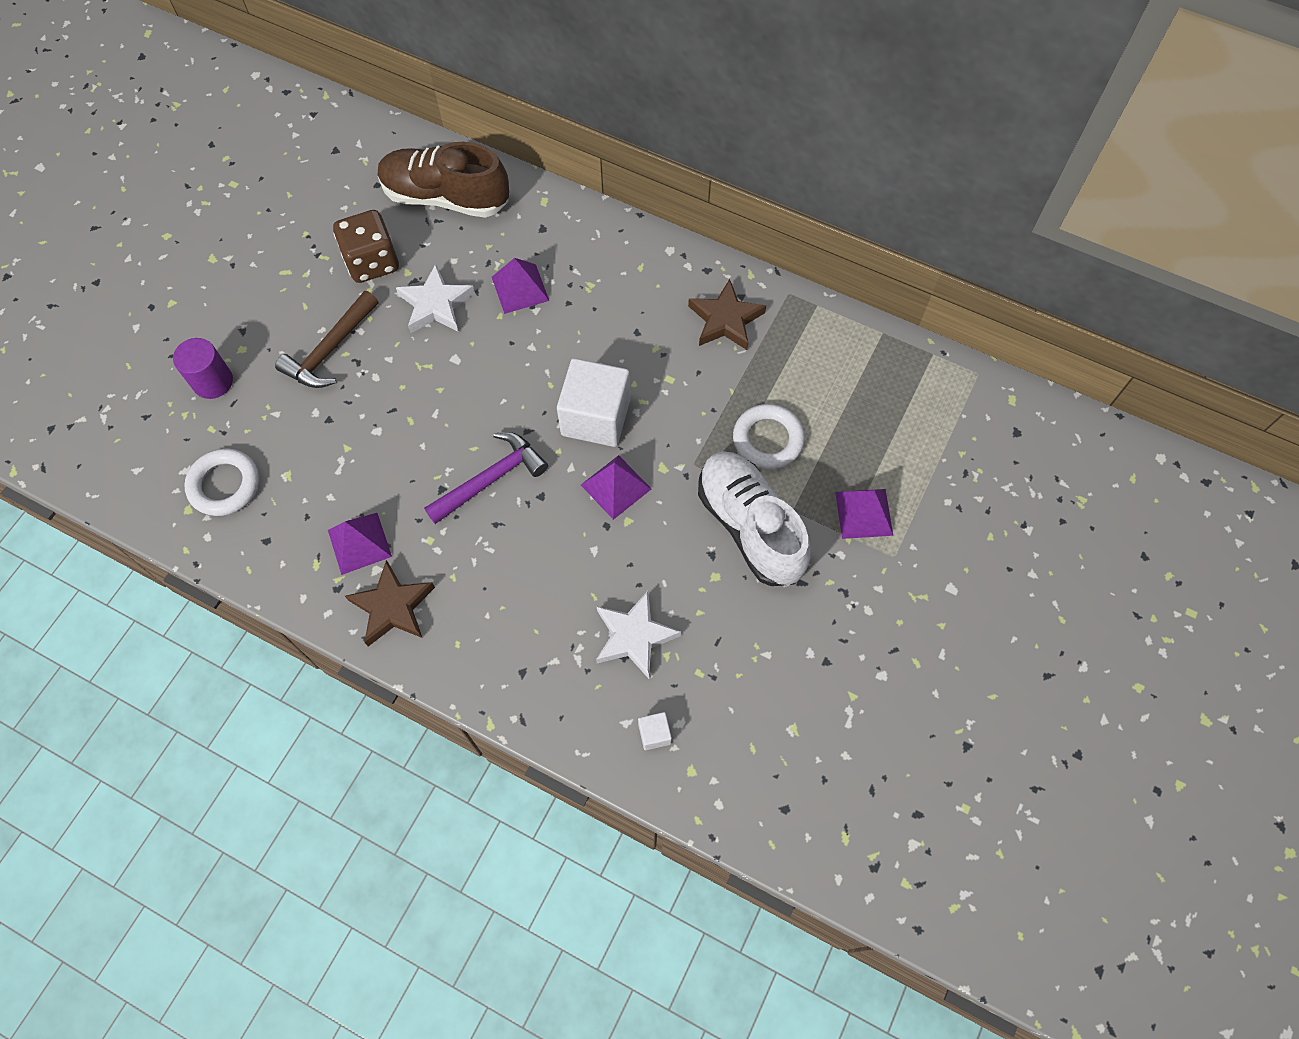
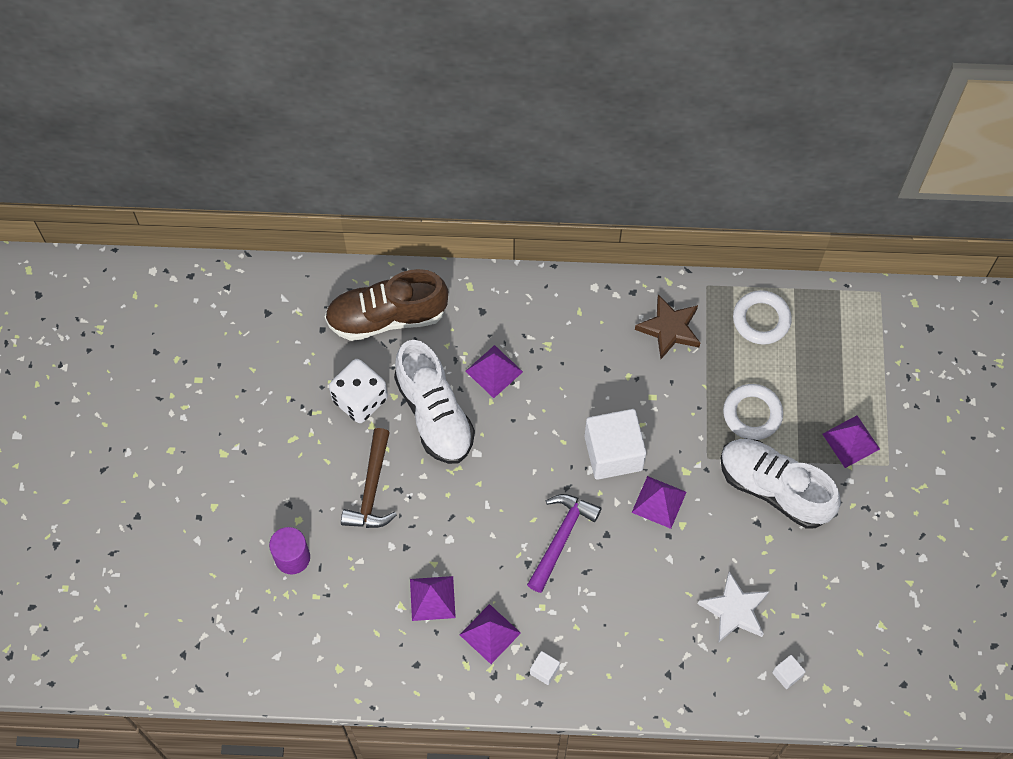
camera: 25 degrees left, 0 degrees up
(224, 485) = (356, 636): white ring -> white ring (761, 320)
(323, 481) = (432, 598): none -> purple pyramid
(372, 262) = (360, 400): brown dice -> white dice
(392, 607) = (544, 670): brown star -> white cube
(436, 304) = (434, 414): white star -> white shoe

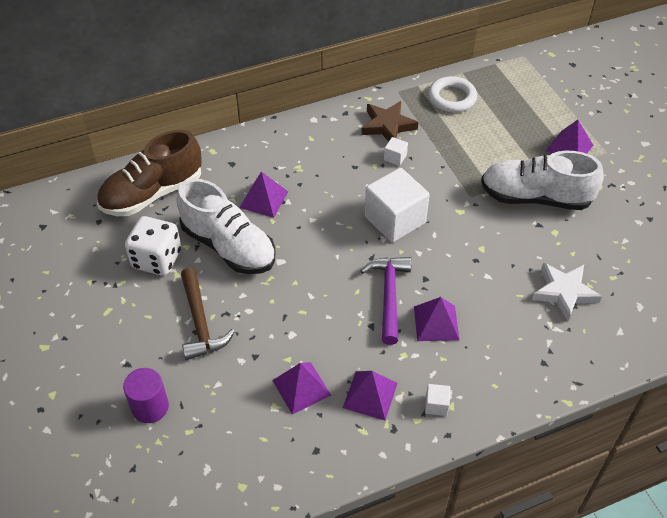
camera: 25 degrees left, 15 degrees down
(659, 502) = (453, 239): purple pyramid -> purple pyramid (436, 323)
(752, 414) = (485, 156): white ring -> none
(787, 674) = (638, 322): white cube -> white cube (395, 157)

